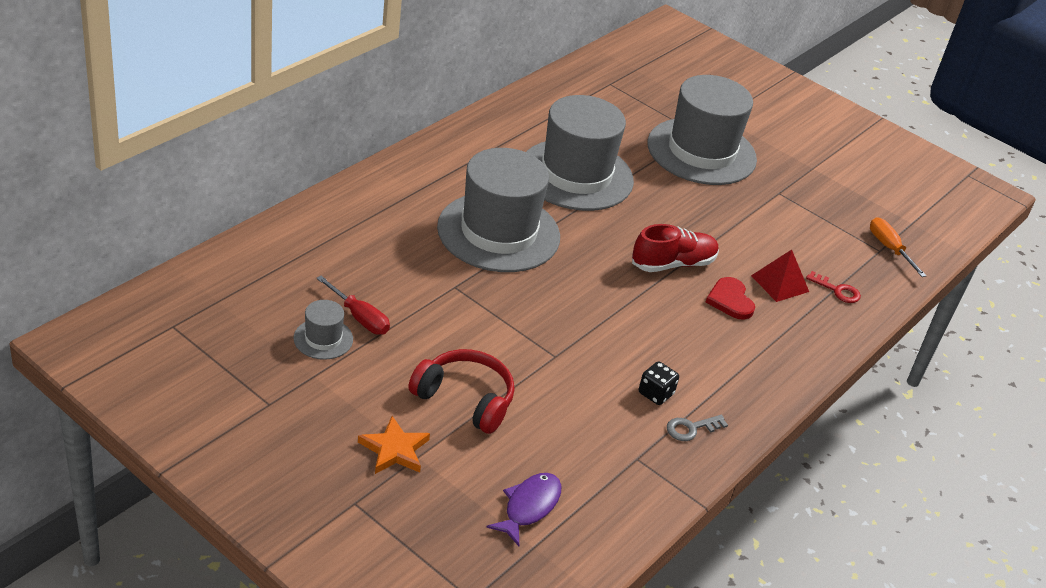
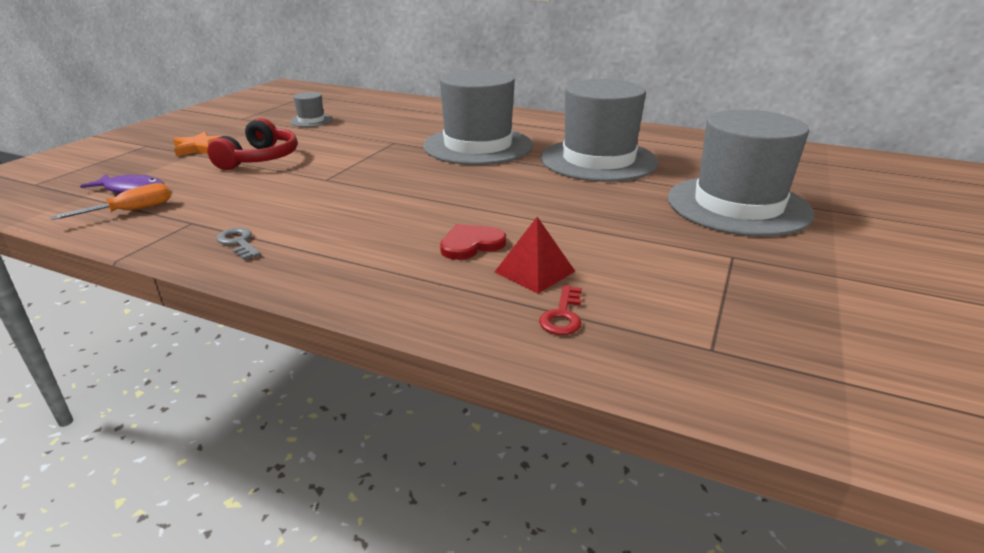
camera: 80 degrees right, 10 degrees down
(360, 318) = (338, 125): red screwdriver -> none
(655, 393) = (289, 221): black dice -> none
(673, 264) = (507, 210): red shoe -> none
(889, 248) = (731, 358): orange screwdriver -> orange screwdriver (132, 210)

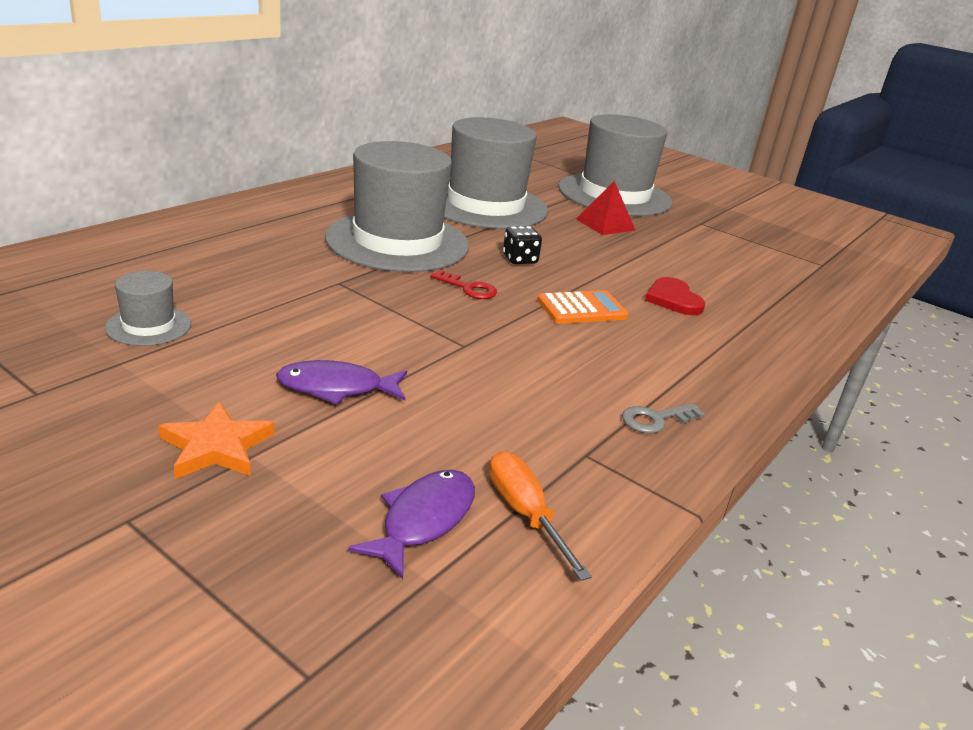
camera: 80 degrees left, 0 degrees up
(260, 159) = (337, 388): red headphones -> purple fish
(414, 208) = (582, 309): none -> orange calculator
(492, 181) = (520, 259): none -> black dice
(534, 271) = (725, 287): red pyramid -> red pyramid (605, 224)
(562, 315) = (791, 293): red key -> red key (469, 288)

